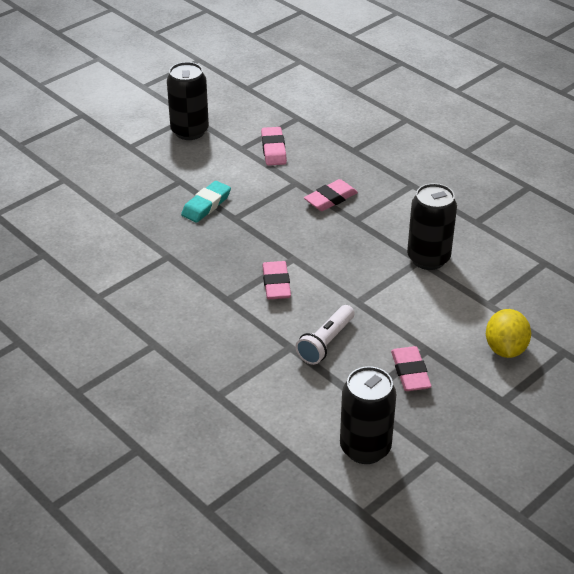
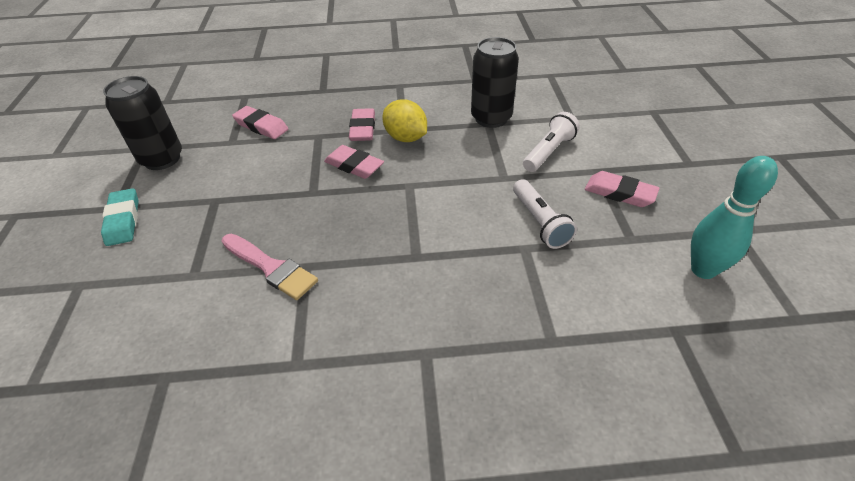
camera: 50 degrees left, 5 degrees up
(152, 243) = (271, 268): none -> pink brush
(206, 205) = (271, 201): turquoise eraser -> turquoise eraser (123, 220)
(276, 284) = (431, 212): pink eraser -> pink eraser (354, 166)
(365, 448) = (703, 270): black can -> turquoise bowling pin
(420, 311) = (548, 152): none -> white flashlight
(505, 349) = (629, 134): yellow lemon -> yellow lemon (406, 138)

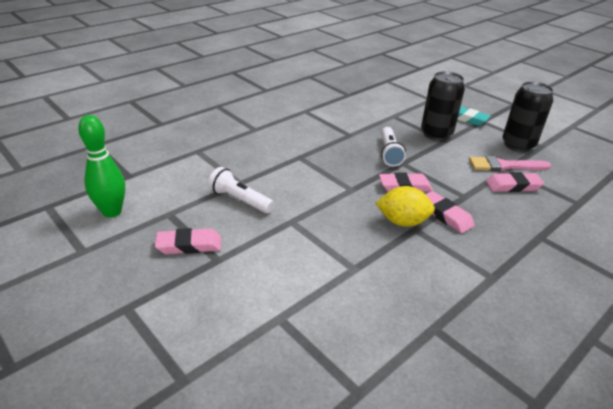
camera: 140 degrees right, 10 degrees down
(271, 268) = (364, 128): pink brush -> pink brush (504, 166)
(491, 118) = (357, 276): black can -> black can (436, 134)
(548, 152) = (272, 260): white flashlight -> white flashlight (389, 153)
(703, 270) = (112, 212): turquoise bowling pin -> green bowling pin

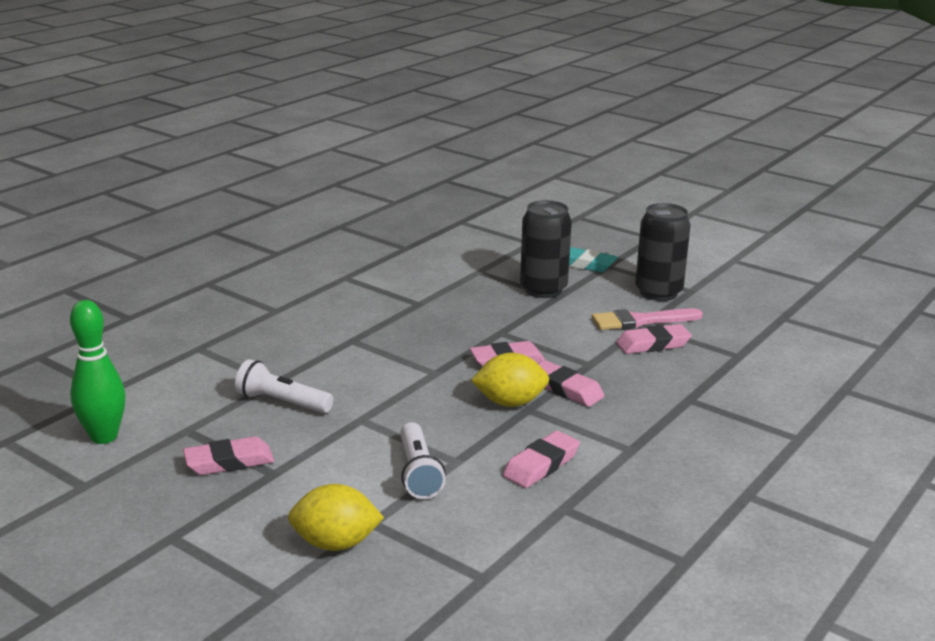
camera: 10 degrees left, 10 degrees down
(246, 335) = (335, 544): none -> yellow lemon
(389, 153) = (480, 321): white flashlight -> white flashlight (418, 472)
(420, 282) = (541, 465): none -> pink eraser

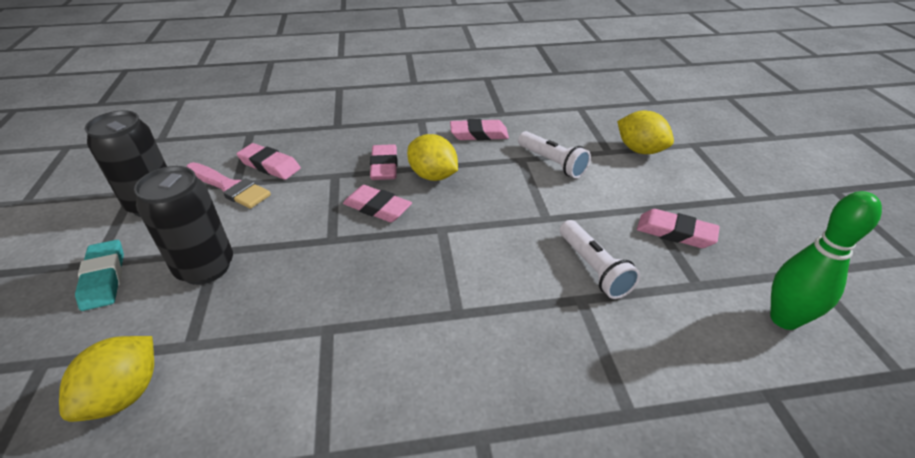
camera: 135 degrees left, 15 degrees up
(418, 472) = (552, 163): white flashlight -> white flashlight turned 105 degrees clockwise
(470, 252) = (125, 394): none -> yellow lemon

